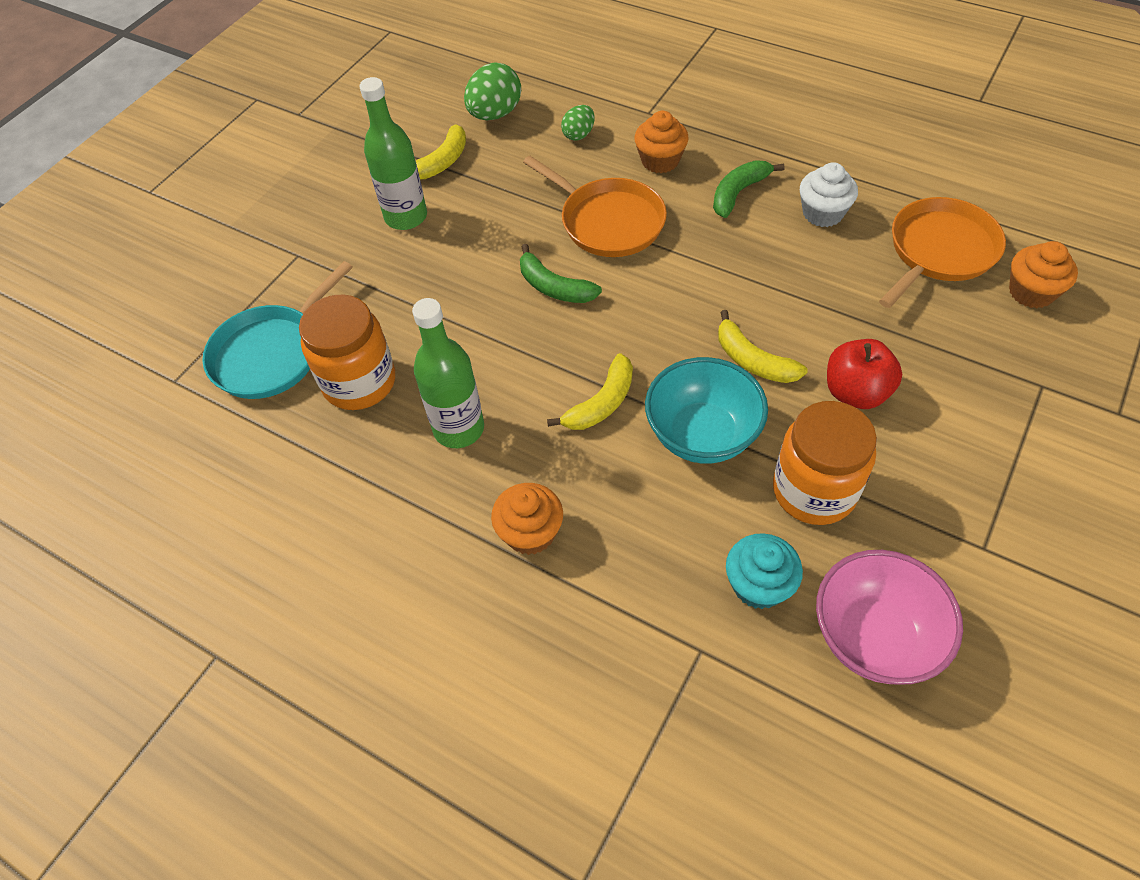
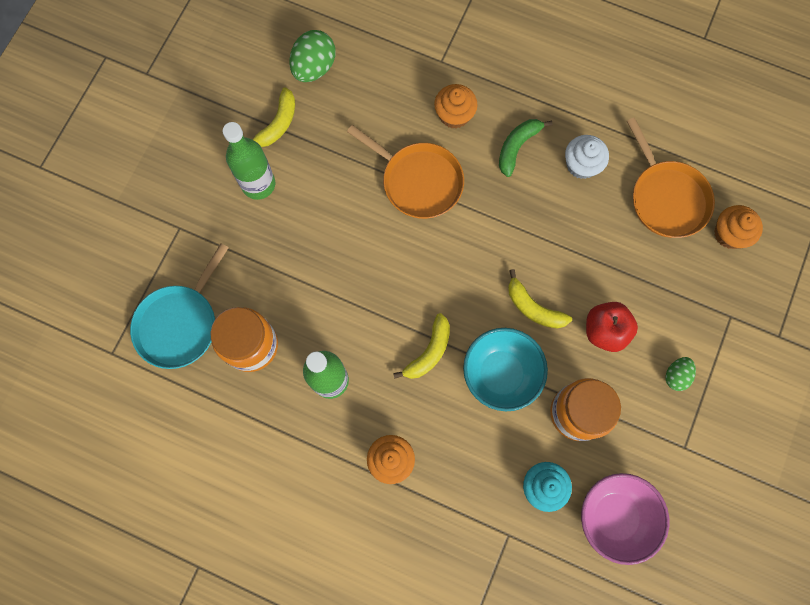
camera: 10 degrees left, 20 degrees up
(554, 287) = (383, 248): green banana -> none
(578, 134) = (386, 88): green egg -> green egg (676, 375)
(939, 251) = (666, 198): orange pan -> orange pan turned 120 degrees clockwise

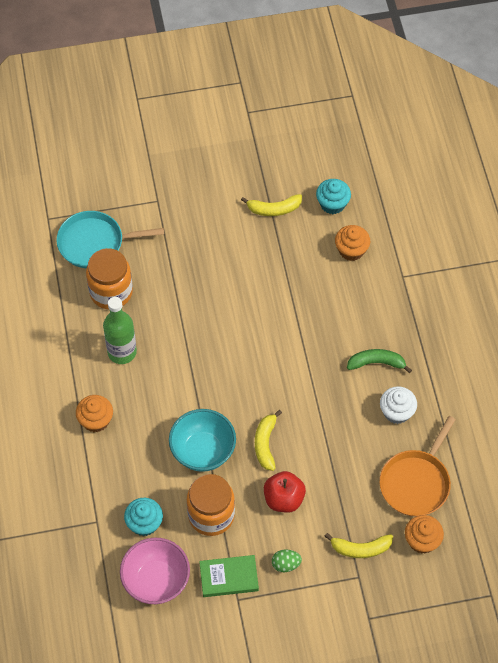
camera: 55 degrees right, 15 degrees down
(258, 184) = (222, 225): green bottle -> none
(314, 68) = (332, 204): green egg -> turquoise cupcake
(418, 181) = (301, 318): orange pan -> none
(429, 352) = (185, 398): yellow banana -> yellow banana (360, 548)
(454, 115) = (368, 309): orange cupcake -> orange cupcake (351, 250)
(655, 440) = (229, 577): none -> green book

